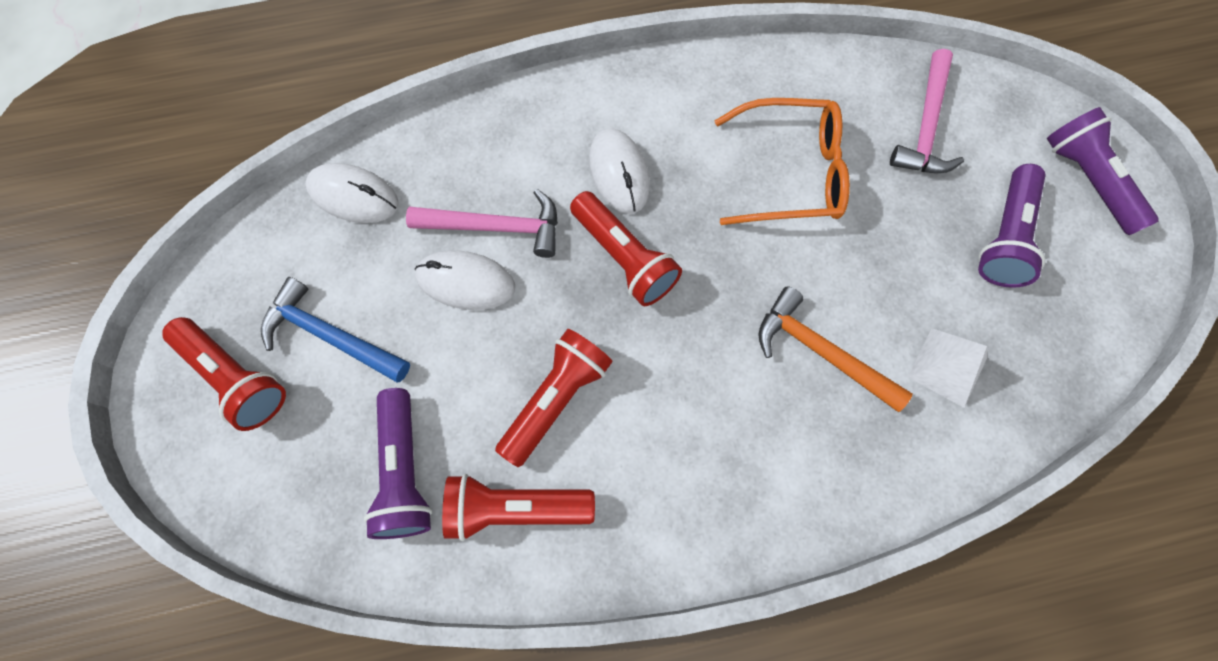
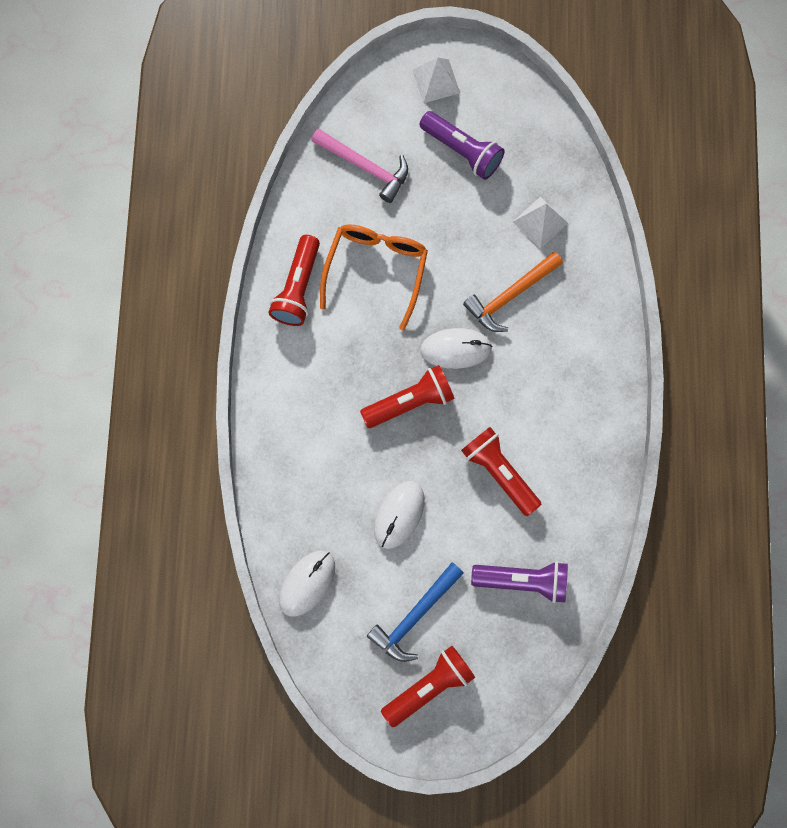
camera: 75 degrees left, 5 degrees up
(496, 227) = (362, 485): pink hammer -> none
(514, 508) = (563, 515): red flashlight -> red flashlight (298, 288)
(619, 173) = (342, 388): white mouse -> white mouse (456, 349)
(1087, 180) = (436, 81): purple flashlight -> white pyramid

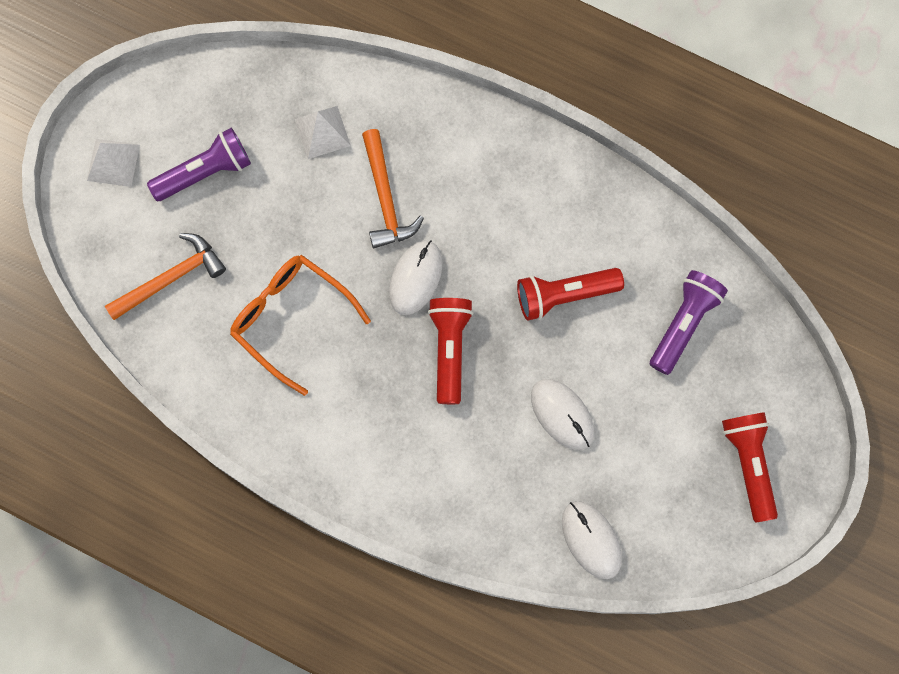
camera: 65 degrees left, 0 degrees up
(298, 288) = (270, 409): red flashlight -> none
(365, 167) = (171, 278): pink hammer -> orange hammer
(414, 616) = (672, 446): blue hammer -> none

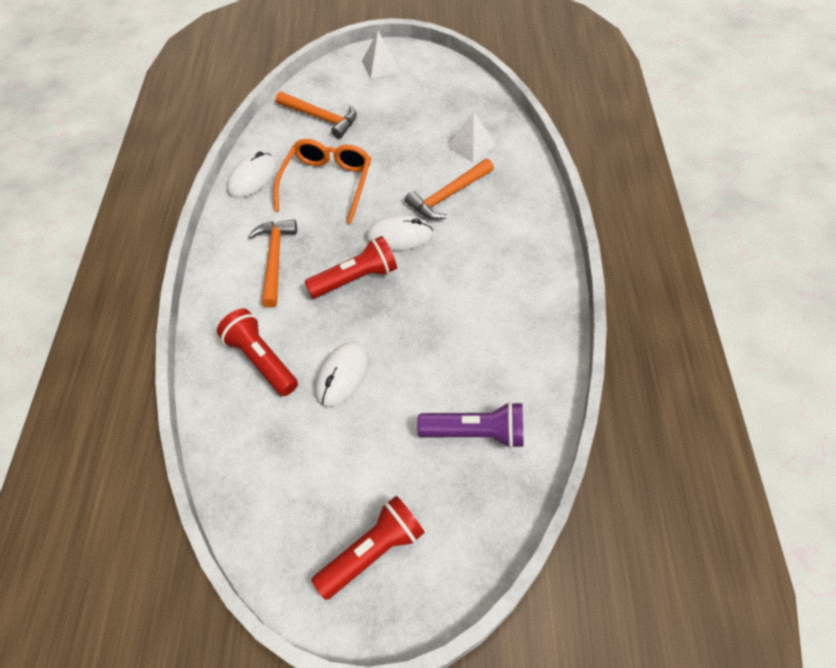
camera: 65 degrees right, 20 degrees down
(205, 172) = (403, 105): purple flashlight -> none
(377, 422) = (275, 259): none -> orange hammer
(564, 295) = (445, 333): red flashlight -> red flashlight (261, 360)
(591, 540) = (239, 446): white mouse -> white mouse (252, 178)

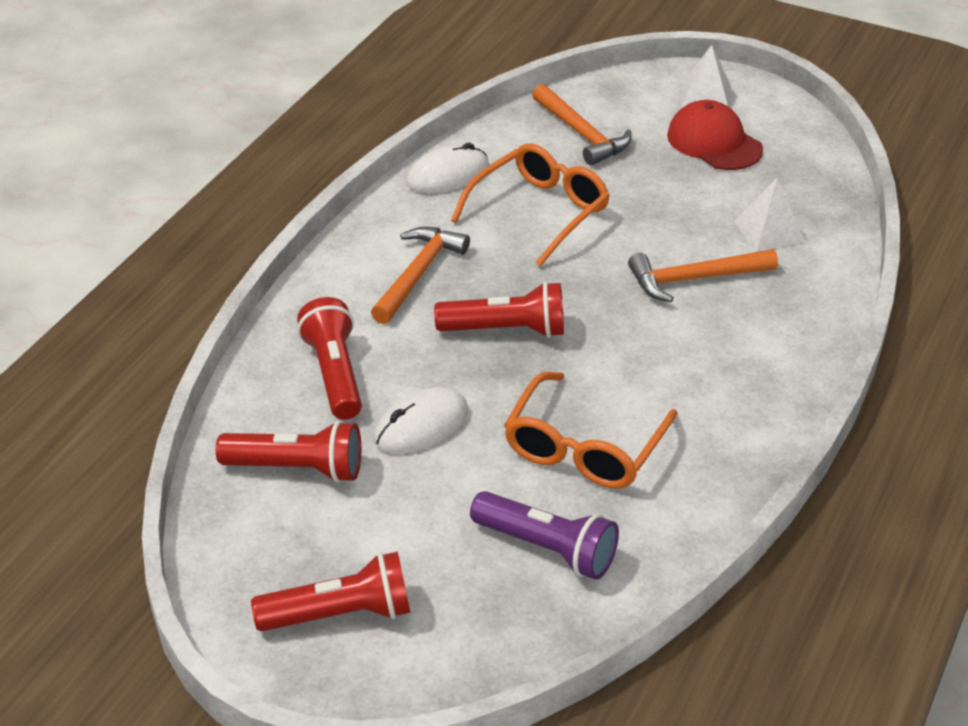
camera: 25 degrees right, 15 degrees down
(277, 447) = (297, 469): none -> red flashlight
(399, 236) = (595, 303): white mouse -> none
(404, 96) = (714, 142): none -> red cap
(454, 345) = (584, 447): none -> orange glasses

